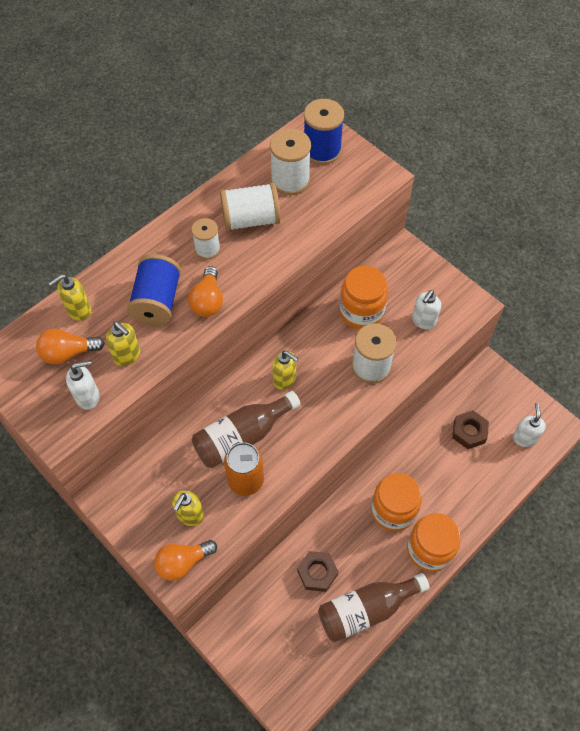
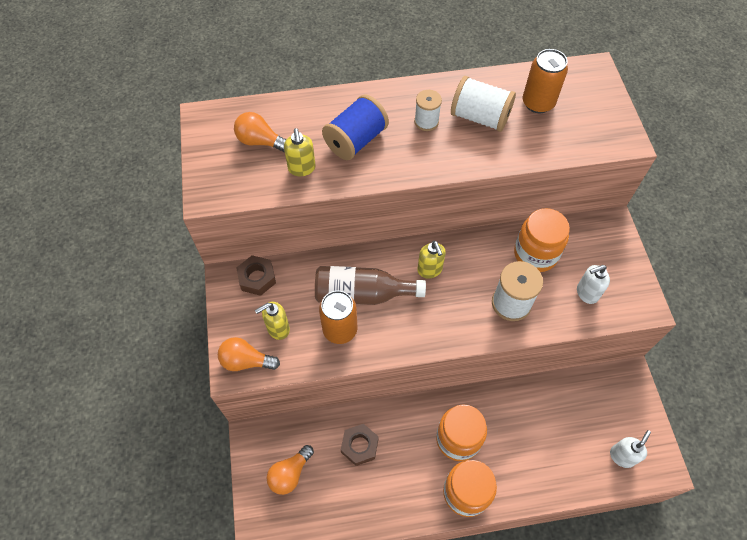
camera: 35 degrees right, 0 degrees up
(78, 310) = (292, 114): yellow soap dispenser -> none
(88, 397) = (249, 182): white soap dispenser -> none
(208, 301) = (396, 162): orange light bulb -> orange light bulb (290, 474)
(290, 180) = (538, 103): white spool -> orange can
(322, 150) = (585, 93): blue spool -> none
(366, 610) = (377, 504): brown bottle -> none
(469, 432) = (573, 418): brown nut -> brown nut (257, 278)

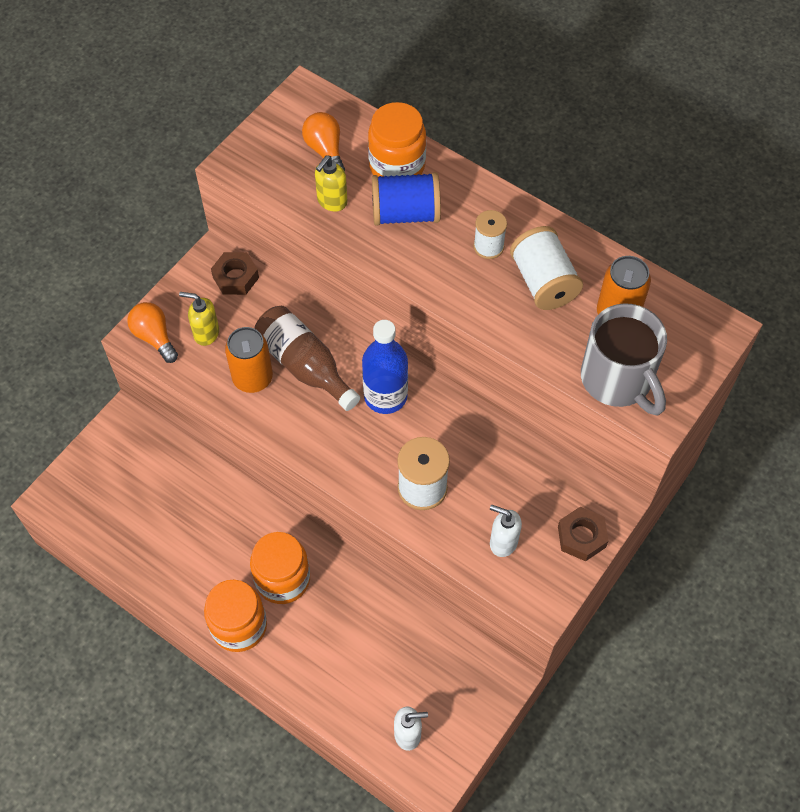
camera: 45 degrees right, 0 degrees up
(290, 474) = (121, 475): orange light bulb -> none
(359, 446) = (197, 506): brown nut -> brown nut (581, 537)
(430, 270) = (385, 396): yellow soap dispenser -> blue bottle
(535, 254) = (499, 467): orange jar -> orange jar (397, 166)
(582, 138) = (618, 380): none -> grey mug

